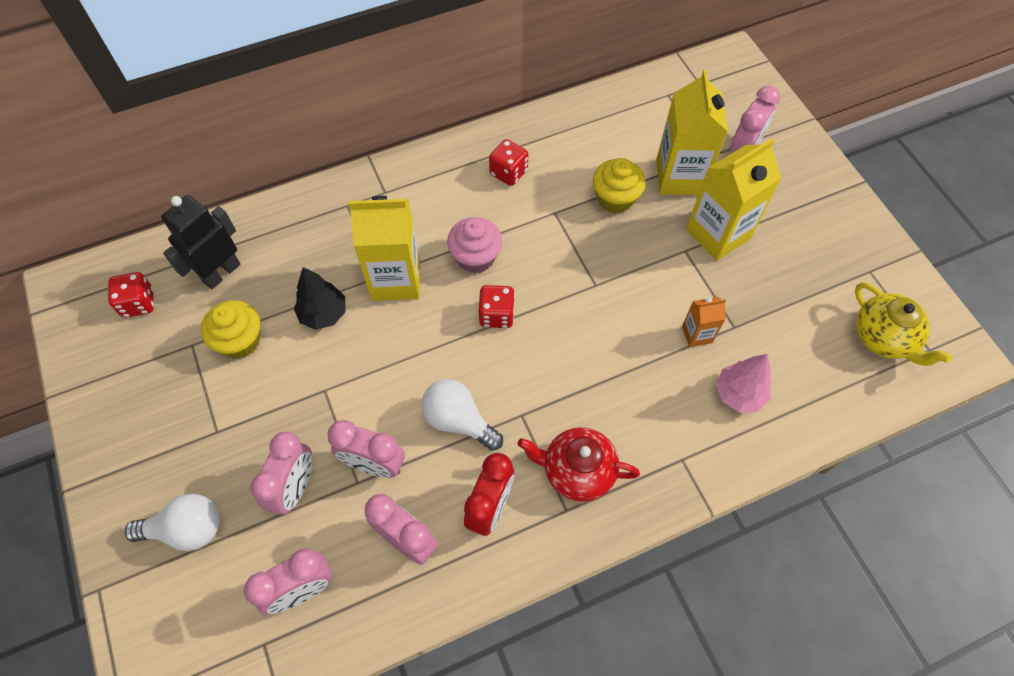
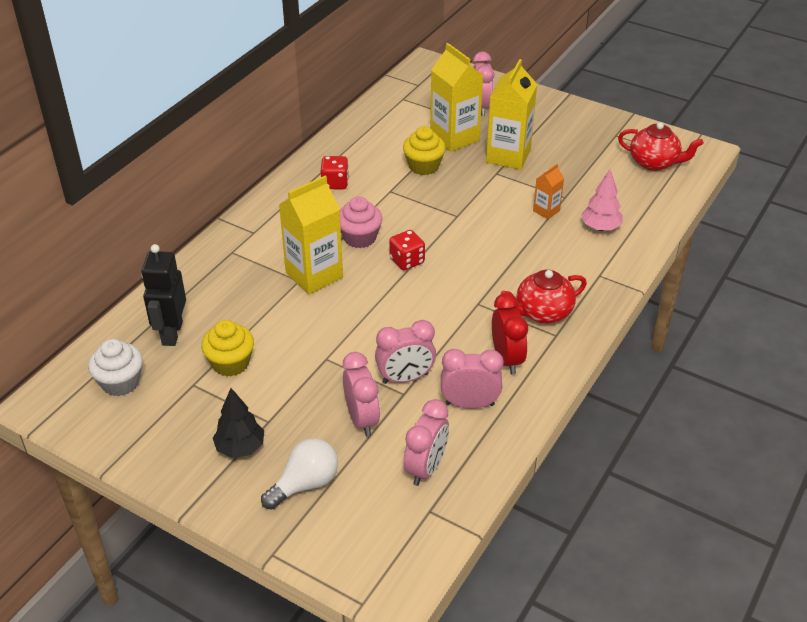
camera: 35 degrees left, 20 degrees down
(138, 303) = (120, 382): red dice -> white cupcake
(324, 314) = (280, 318): black tree -> black tree (240, 448)
(458, 420) = (439, 326): white light bulb -> none
(883, 338) = (654, 163): yellow teapot -> red teapot

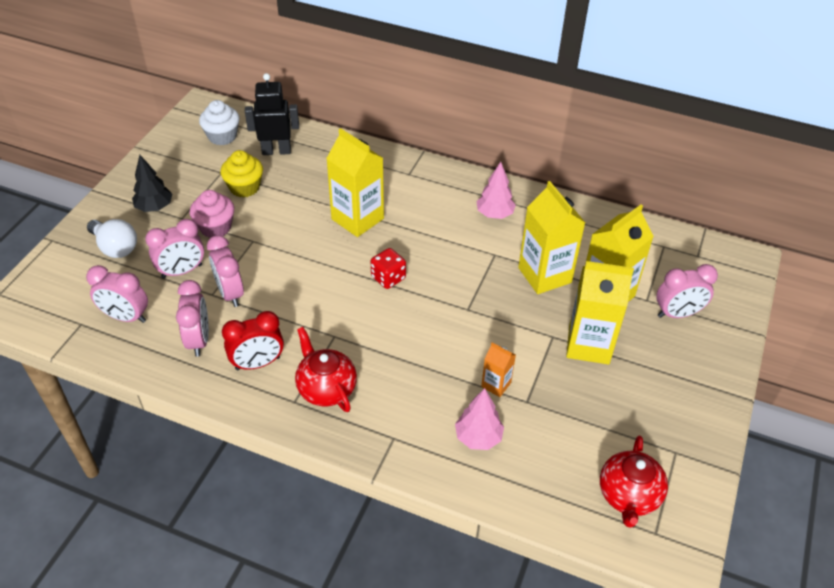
camera: 80 degrees right, 5 degrees up
(335, 183) = (494, 214): red dice -> pink tree
(359, 238) = (416, 241): pink cupcake -> pink cupcake (215, 227)
(423, 166) = (544, 275): yellow cupcake -> yellow carton

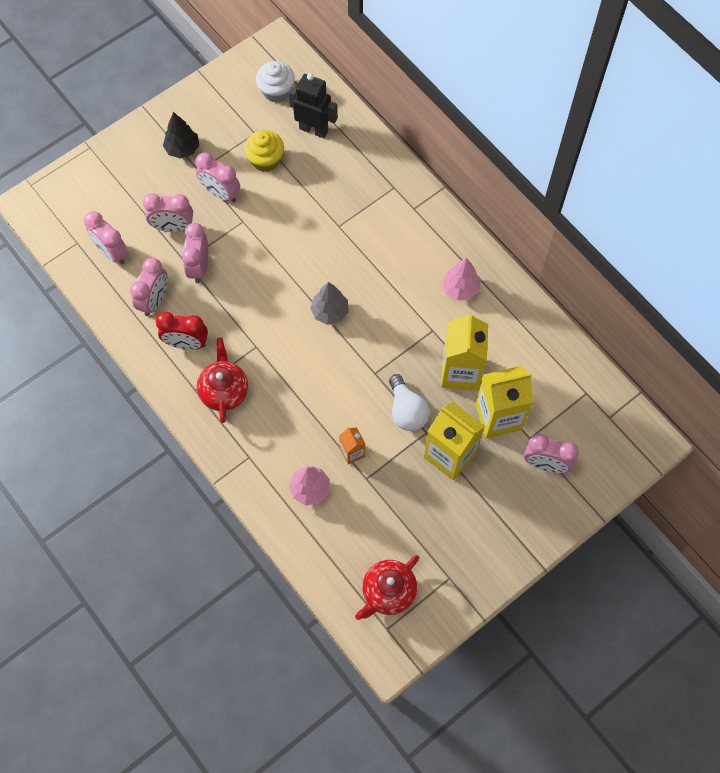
camera: 30 degrees right, 20 degrees up
(115, 247) = (134, 178): white light bulb -> white light bulb (406, 411)
(215, 227) = (220, 193): pink cupcake -> pink clock
(357, 219) = (340, 238): yellow carton -> none
(388, 278) = (330, 312): red dice -> grey tree

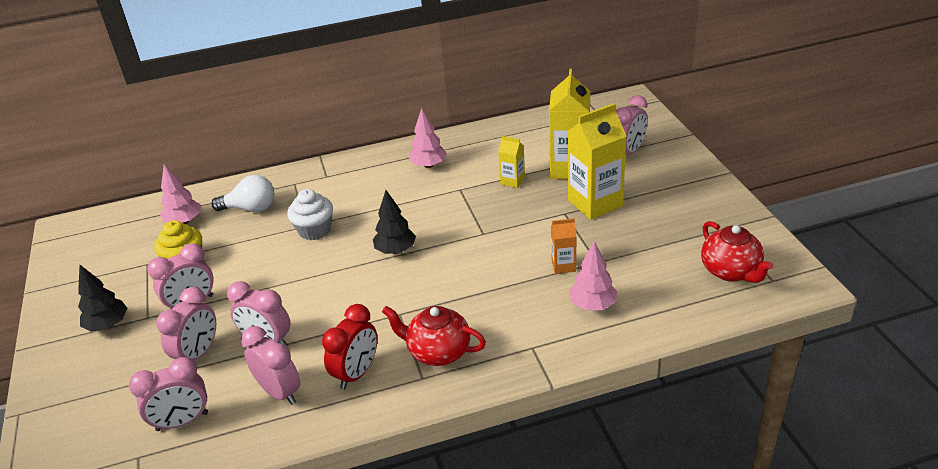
camera: 65 degrees left, 30 degrees down
(276, 91) = (115, 238): white cupcake -> white cupcake (314, 230)
(314, 129) = (184, 221): black robot -> pink tree
(330, 312) = (396, 250): grey tree -> black tree
(406, 411) = (535, 221): white light bulb -> white light bulb (250, 208)
(460, 372) = (512, 181): yellow carton -> yellow carton, size x0.50

